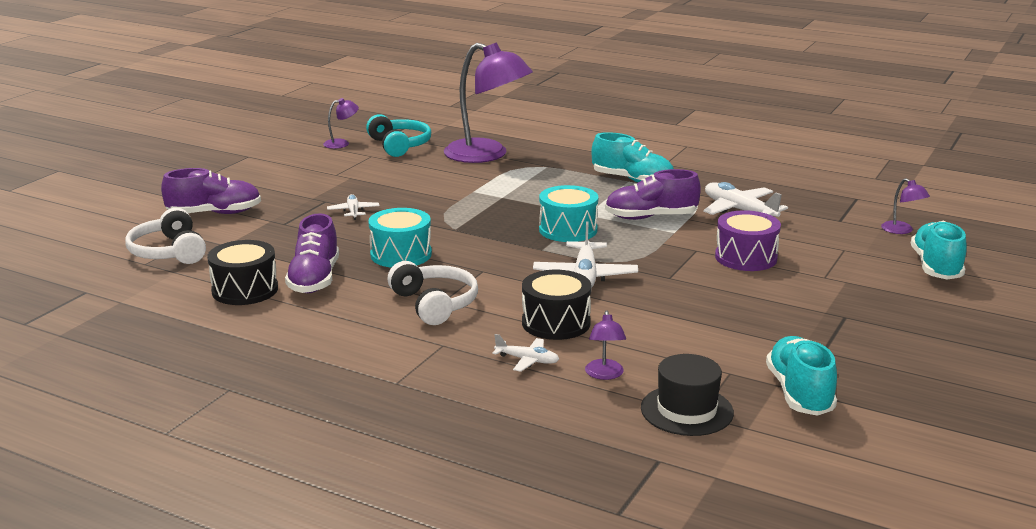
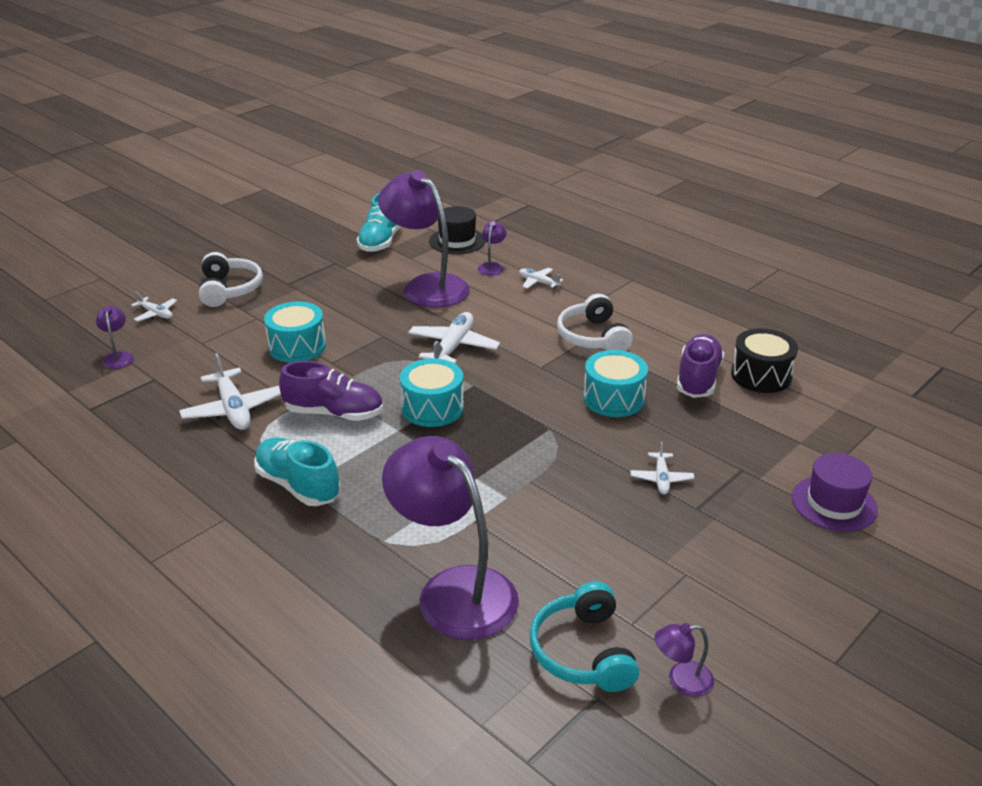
camera: 165 degrees left, 10 degrees up
(168, 252) = (859, 440): white headphones -> white headphones (229, 289)
(214, 213) = (834, 503): purple shoe -> purple hat
(556, 323) = (503, 307): black drum -> none
(671, 336) = (426, 286): none -> purple lamp
(746, 257) = (297, 346): purple drum -> turquoise drum
(936, 267) = (156, 314): turquoise shoe -> white plane

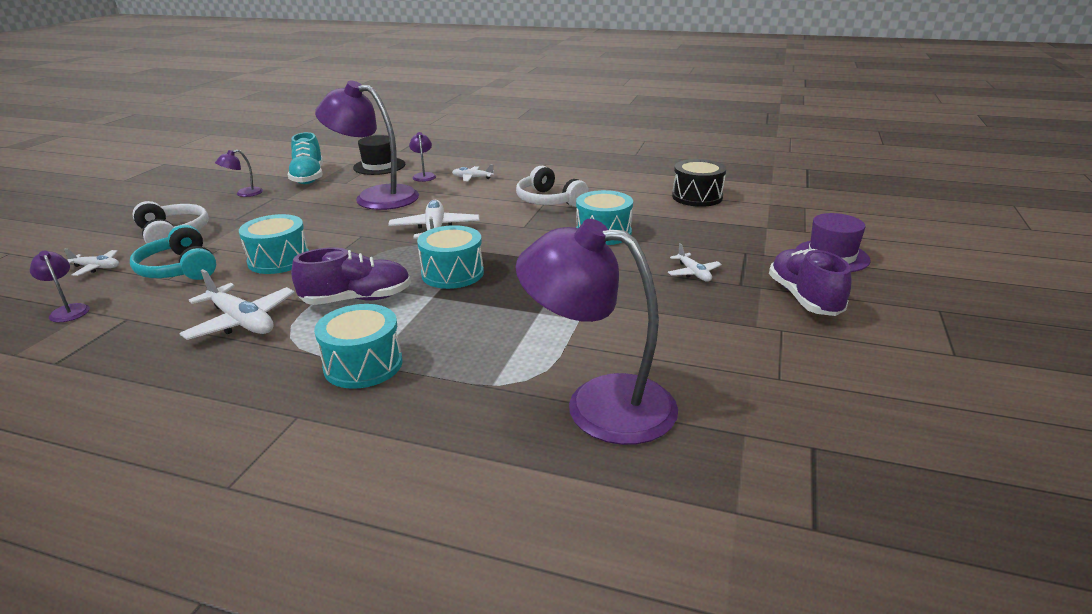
camera: 25 degrees left, 5 degrees down
(298, 485) = (363, 365): turquoise shoe -> turquoise drum
(582, 652) = (763, 414): turquoise headphones -> turquoise headphones (179, 269)
(681, 680) = (864, 407): purple lamp -> purple lamp (244, 194)
(698, 379) = (655, 208): purple shoe -> purple shoe (804, 298)

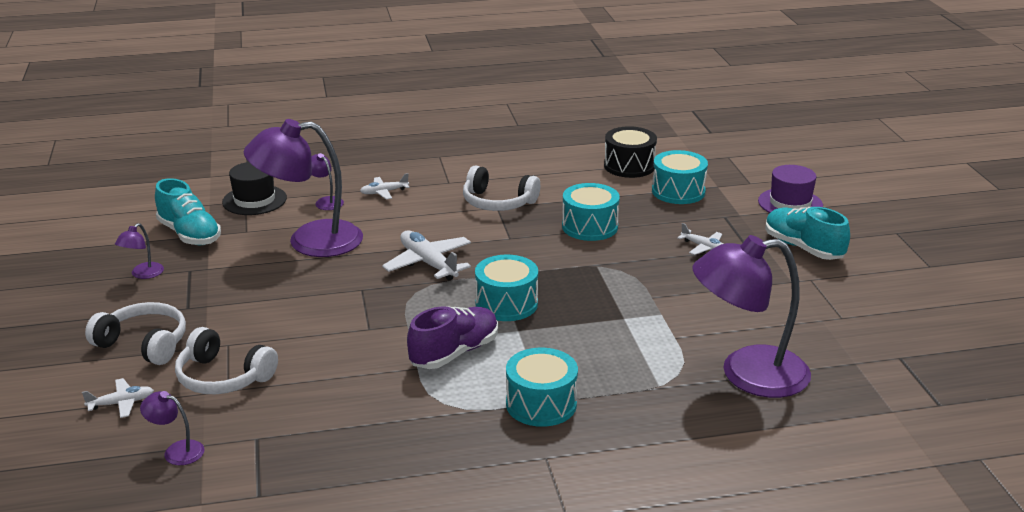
camera: 30 degrees left, 0 degrees up
(179, 269) = (223, 377): turquoise headphones -> white headphones
(242, 321) = (378, 404): white plane -> none
(279, 260) = (316, 338): turquoise drum -> turquoise drum (678, 191)
(804, 298) = (803, 248): purple shoe -> turquoise shoe

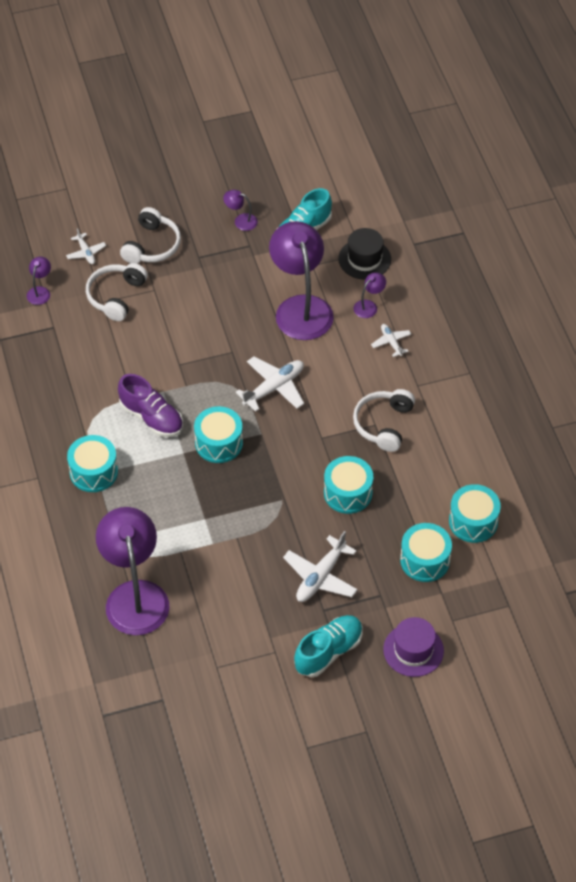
camera: 85 degrees right, 25 degrees up
(629, 166) = (473, 521): black drum -> turquoise drum
(704, 247) = (320, 576): white plane -> white plane, size x1.78

